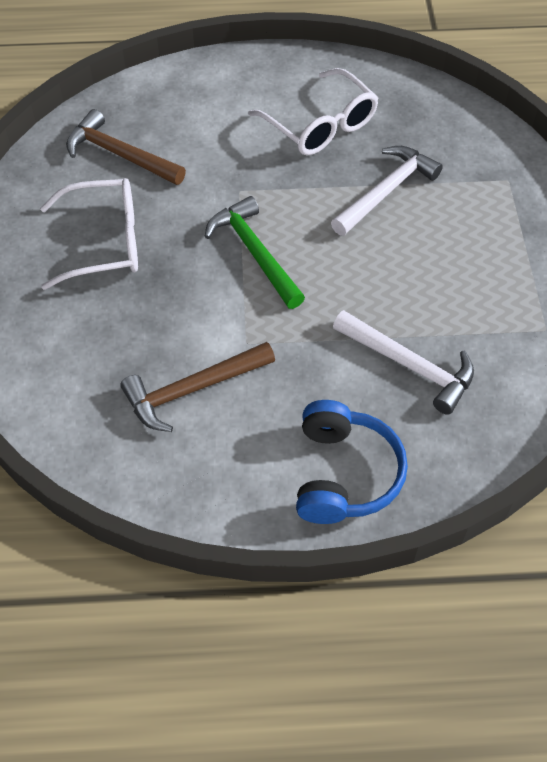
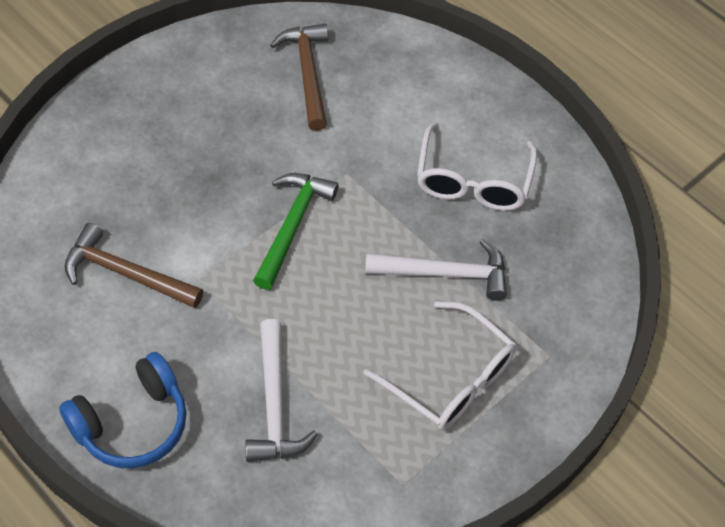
camera: 45 degrees right, 0 degrees up
(105, 242) = (213, 125): white glasses -> white glasses (451, 379)

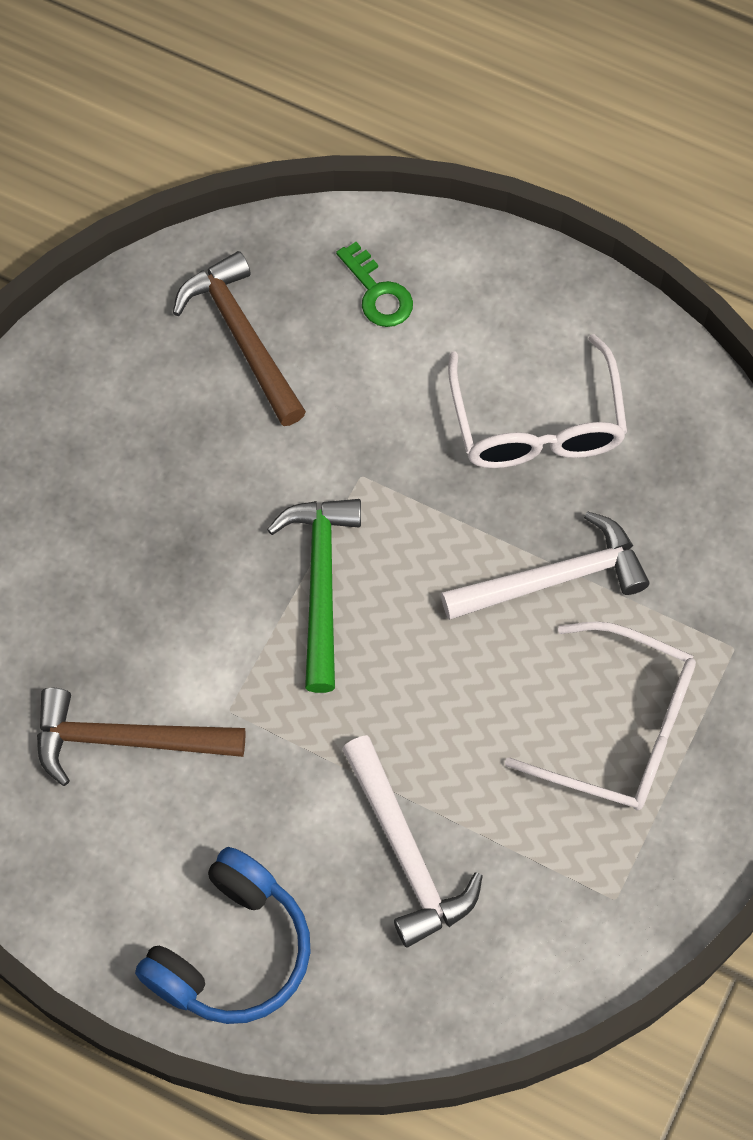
camera: 15 degrees left, 10 degrees up
(403, 76) = (378, 293): none -> green key

